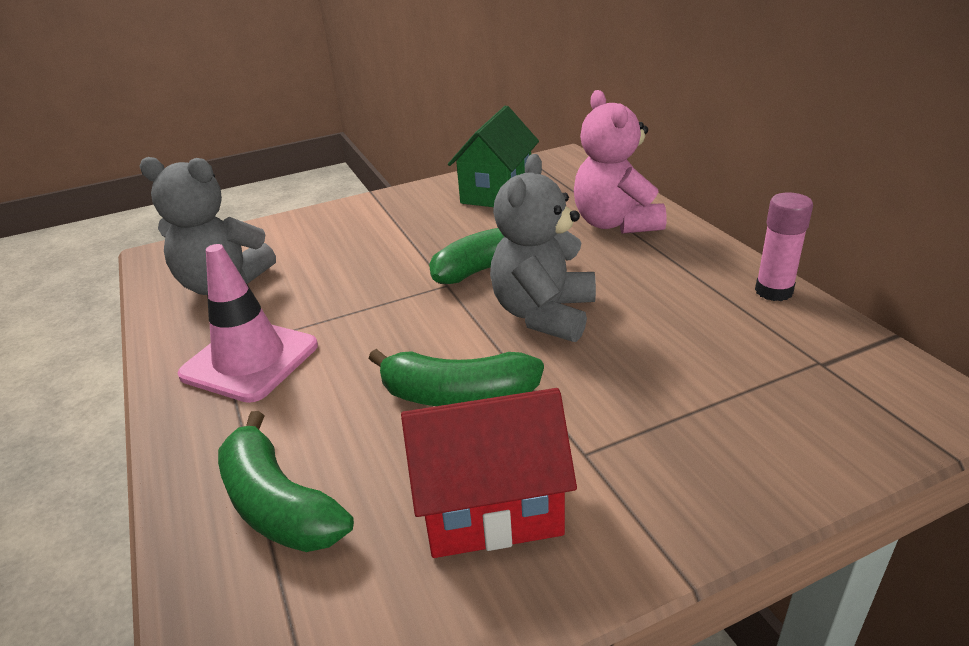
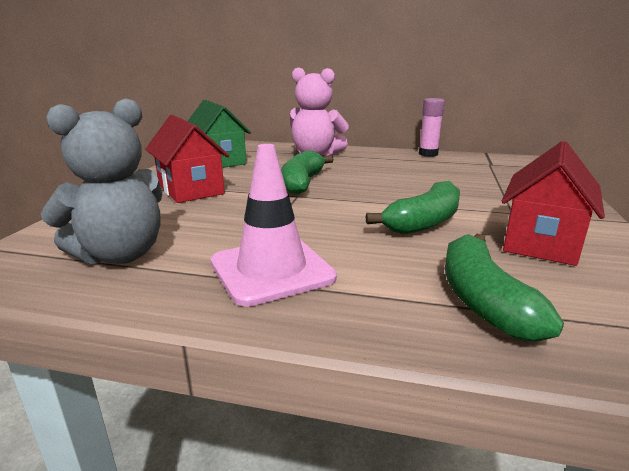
camera: 55 degrees left, 10 degrees down
(279, 504) = (483, 300): green banana -> green banana turned 90 degrees clockwise
(391, 228) = (190, 189): none -> red house
(544, 314) = (374, 186): grey teddy bear -> none

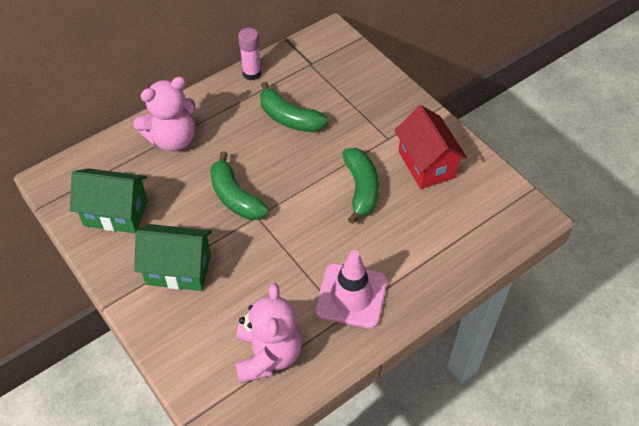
camera: 50 degrees left, 30 degrees up
(121, 255) = (268, 355): grey teddy bear -> pink teddy bear
(190, 189) = (178, 269): red house -> green house
(483, 300) = (447, 238): green banana -> green banana (289, 118)

